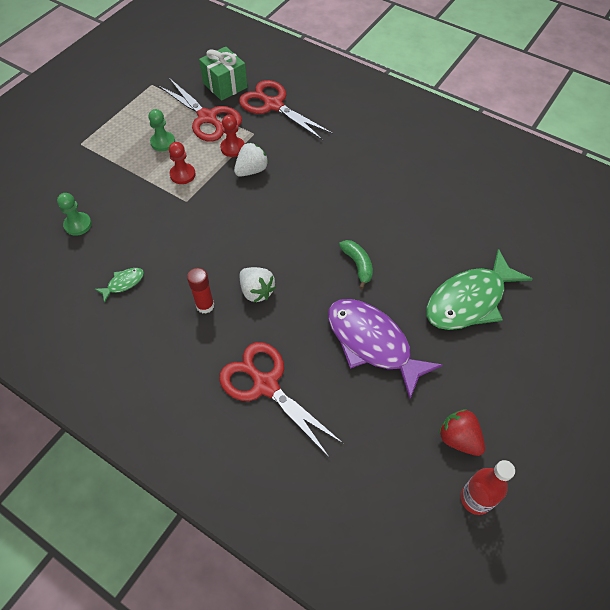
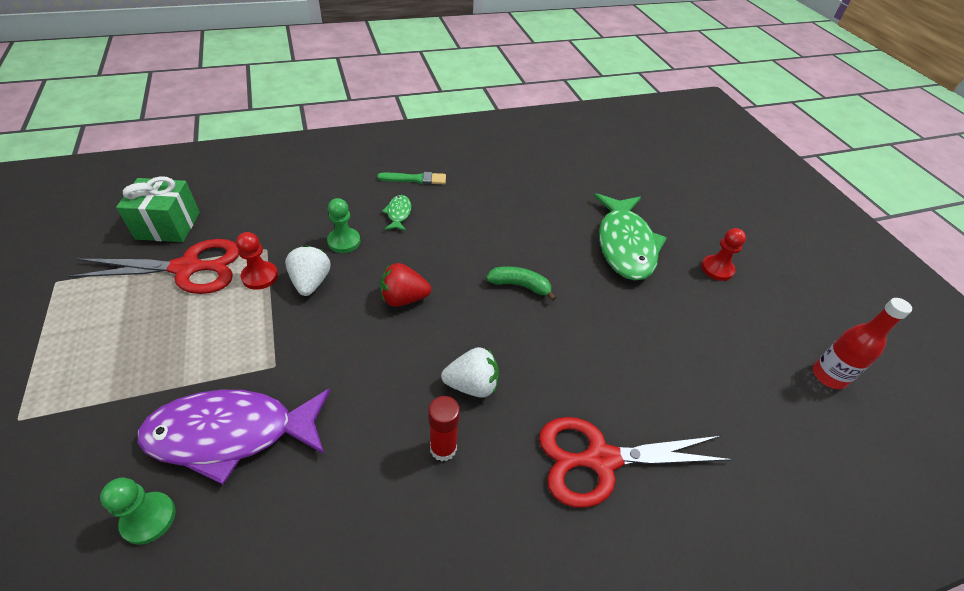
camera: 55 degrees left, 10 degrees down
(123, 283) = (315, 522): green fish -> green fish (398, 214)
(163, 142) = (158, 330): green pawn -> green pawn (344, 241)
(182, 174) = (232, 343): red pawn -> red pawn (717, 269)
(273, 105) = (253, 211): red scissors -> none
(372, 343) = (618, 336): purple fish -> purple fish (231, 434)
(390, 148) = (415, 179): none -> green brush
(458, 438) = (761, 346): red strawberry -> red strawberry (403, 298)

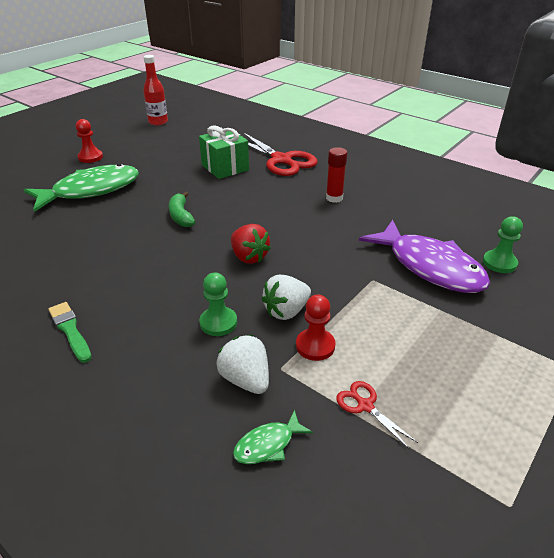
camera: 120 degrees left, 10 degrees down
(168, 225) = (339, 489): green gift -> green gift (225, 167)
(187, 268) = (365, 406): red scissors -> red scissors, size x0.45
(398, 214) = (144, 311): green fish -> green fish (268, 444)
(472, 385) = (285, 204): white strawberry -> white strawberry (246, 379)

